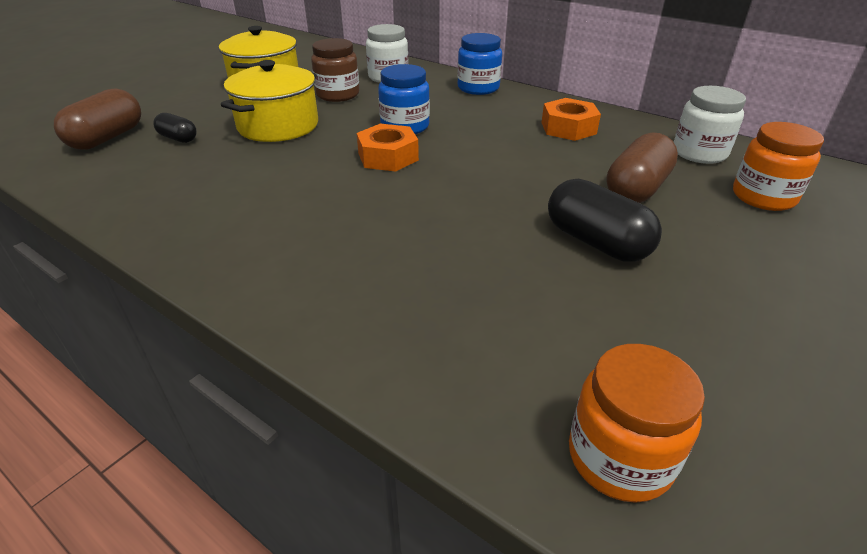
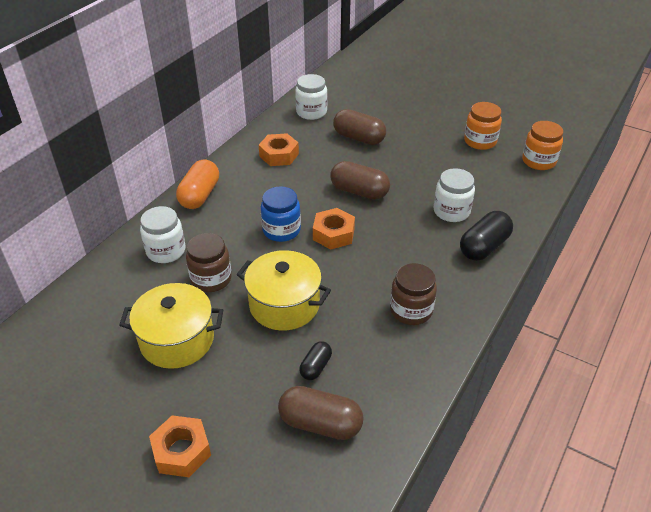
camera: 95 degrees left, 5 degrees up
(145, 88) = (182, 451): none -> orange nut
(212, 200) = (411, 310): none -> brown jar
(417, 263) = (451, 211): none -> white jar
(478, 88) = (199, 195): blue jar -> orange capsule
(482, 180) = (359, 191): none -> brown capsule
(596, 242) = (415, 155): black capsule -> black capsule (484, 247)
(763, 197) = (359, 102): orange jar -> orange jar (480, 141)

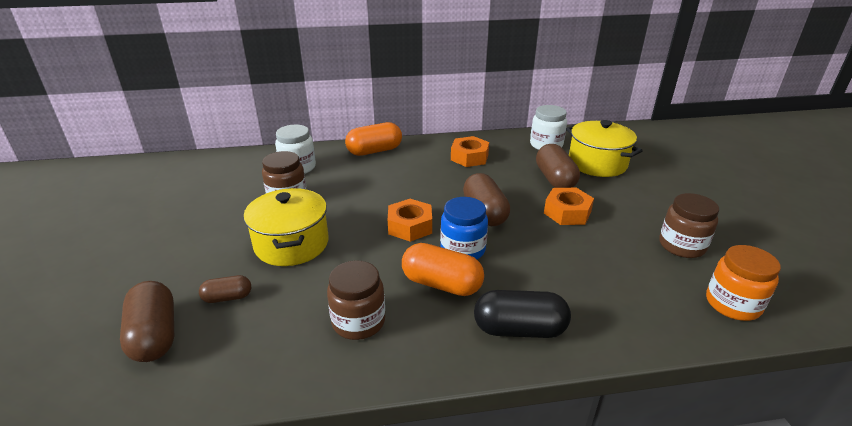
camera: 50 degrees right, 10 degrees down
(177, 340) = (206, 216): yellow pot -> yellow pot (597, 163)
(182, 451) = (84, 275): orange nut -> orange nut (567, 212)
(281, 230) = (381, 200): blue jar -> blue jar (463, 250)
(316, 367) = (227, 297): black capsule -> brown capsule
(413, 254) = (441, 284): none -> orange capsule
(451, 211) = (541, 279): white jar -> none
(480, 141) = (681, 246): orange jar -> brown jar

